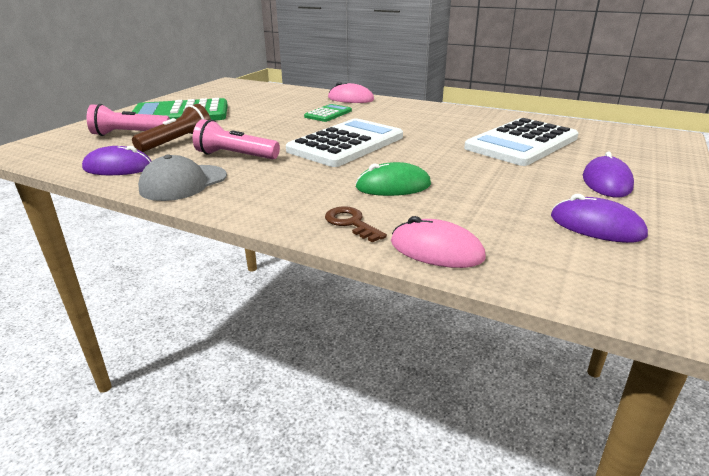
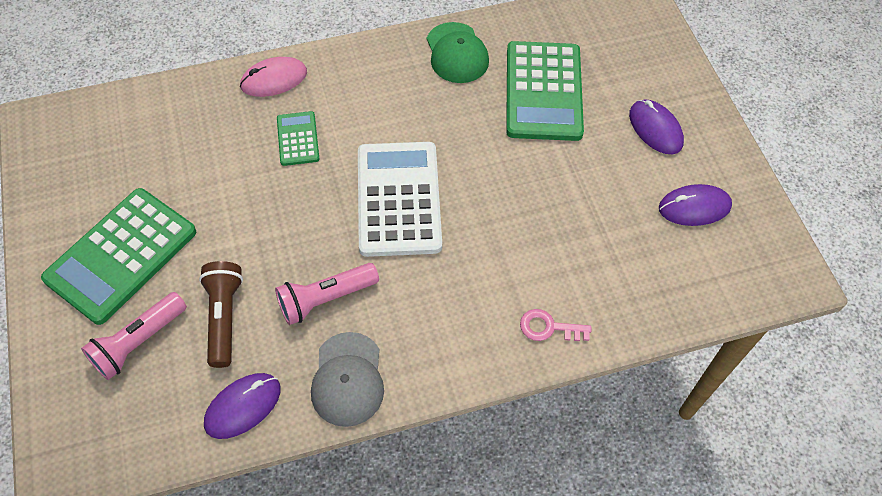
camera: 45 degrees left, 30 degrees up
(351, 223) = (549, 327): brown key -> pink key
(393, 186) = (520, 249): green mouse -> none
(436, 250) = (632, 315): pink mouse -> none
(477, 118) = (457, 53): none -> green cap
(521, 143) = (543, 91): white calculator -> green calculator

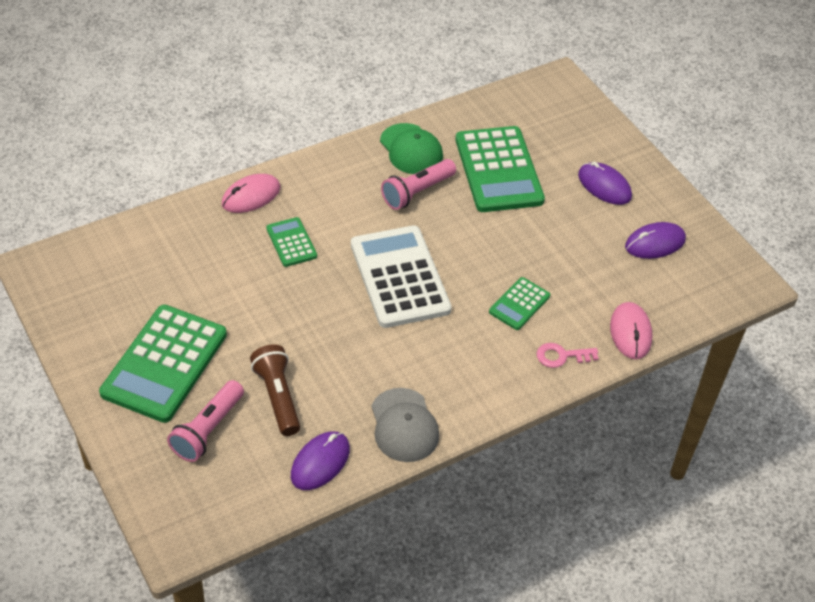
camera: 15 degrees left, 10 degrees down
(325, 299) = (362, 367): pink flashlight -> pink flashlight (417, 192)
(520, 254) = (519, 304): none -> green calculator
(636, 313) = (630, 332): none -> pink mouse

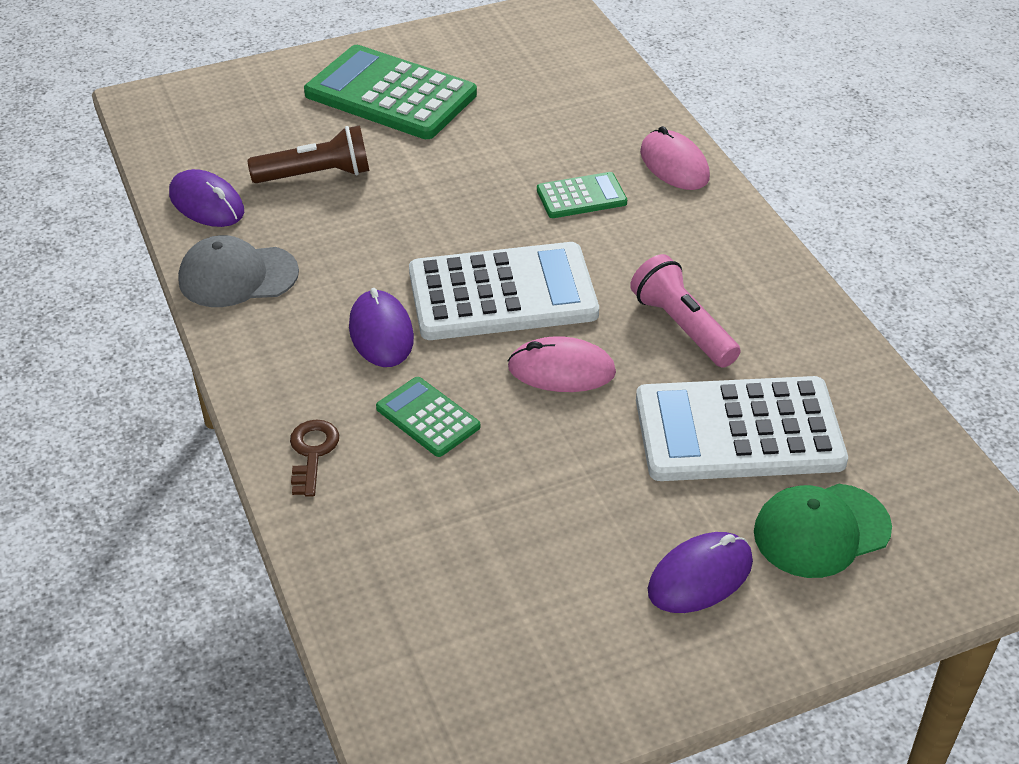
camera: 100 degrees right, 5 degrees down
(207, 430) = (284, 123): pink flashlight -> none
(411, 149) = (784, 329): green cap -> green cap (821, 530)
(498, 170) = (738, 431): green calculator -> white calculator
(561, 356) = (312, 453): pink key -> brown key
(630, 332) = (340, 549): pink mouse -> pink mouse (561, 370)
(655, 243) = (544, 628): purple mouse -> purple mouse (381, 333)

